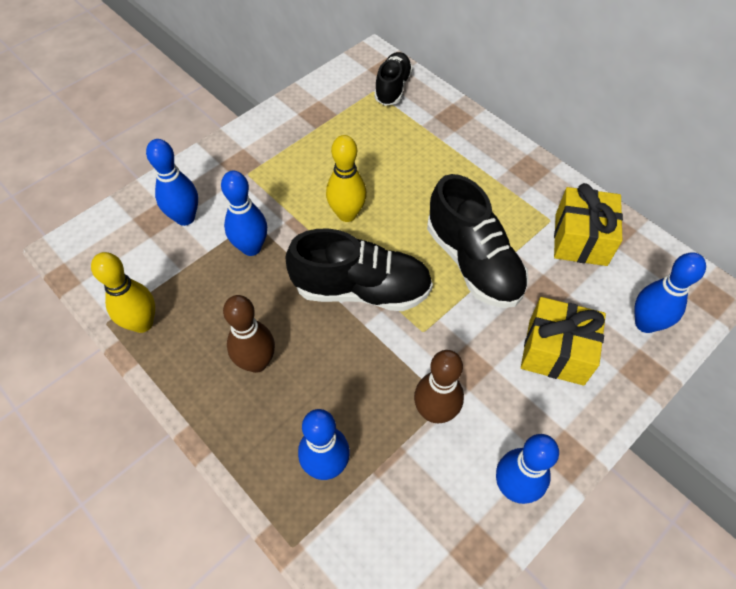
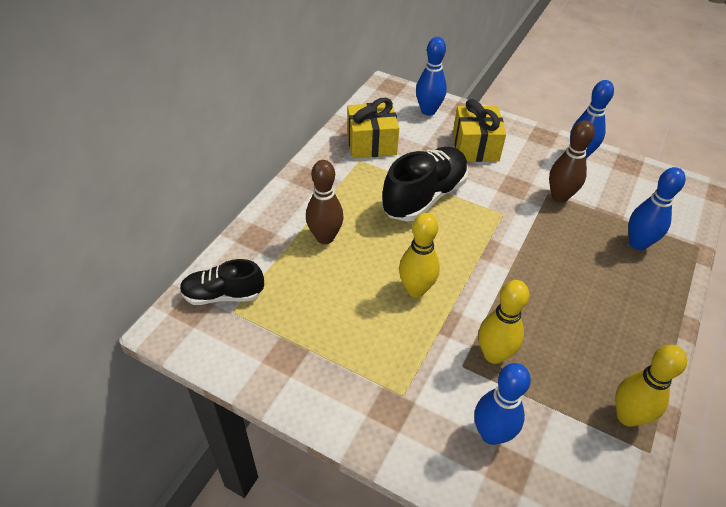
camera: 110 degrees left, 10 degrees down
(251, 248) = (494, 354): blue bowling pin -> yellow bowling pin
(256, 362) = (598, 309): brown bowling pin -> brown bowling pin (325, 237)
(361, 289) = (489, 259): black shoe -> none

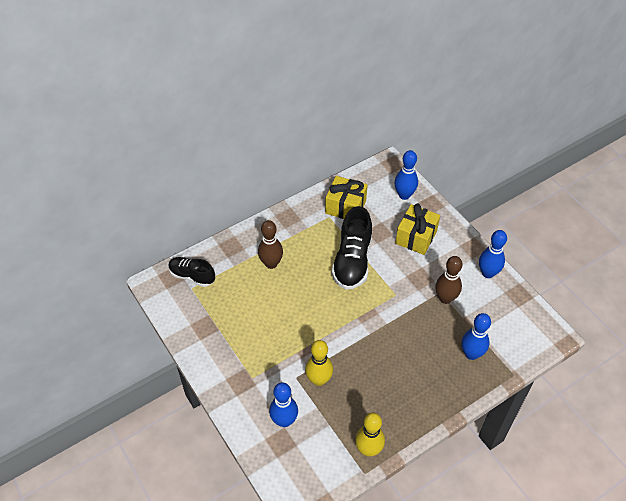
camera: 30 degrees right, 5 degrees up
(416, 289) = (302, 321): yellow bowling pin -> none
(424, 197) = (352, 261): black shoe -> black shoe turned 120 degrees clockwise

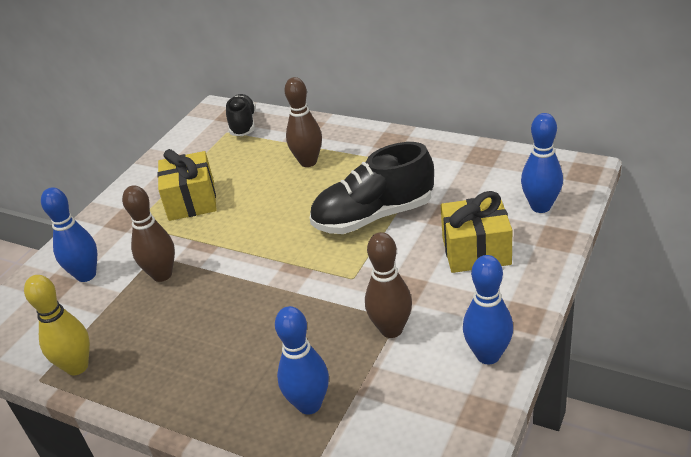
camera: 65 degrees right, 15 degrees down
(319, 380) = (162, 275): yellow bowling pin -> brown bowling pin
(345, 207) = (458, 171): yellow gift -> yellow gift (191, 201)

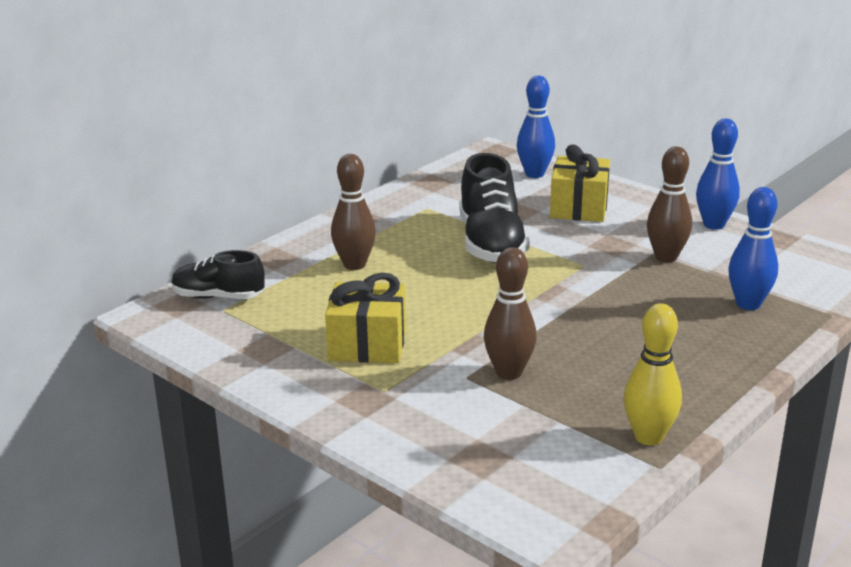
camera: 80 degrees left, 10 degrees down
(86, 275) = (472, 430): blue bowling pin -> none

